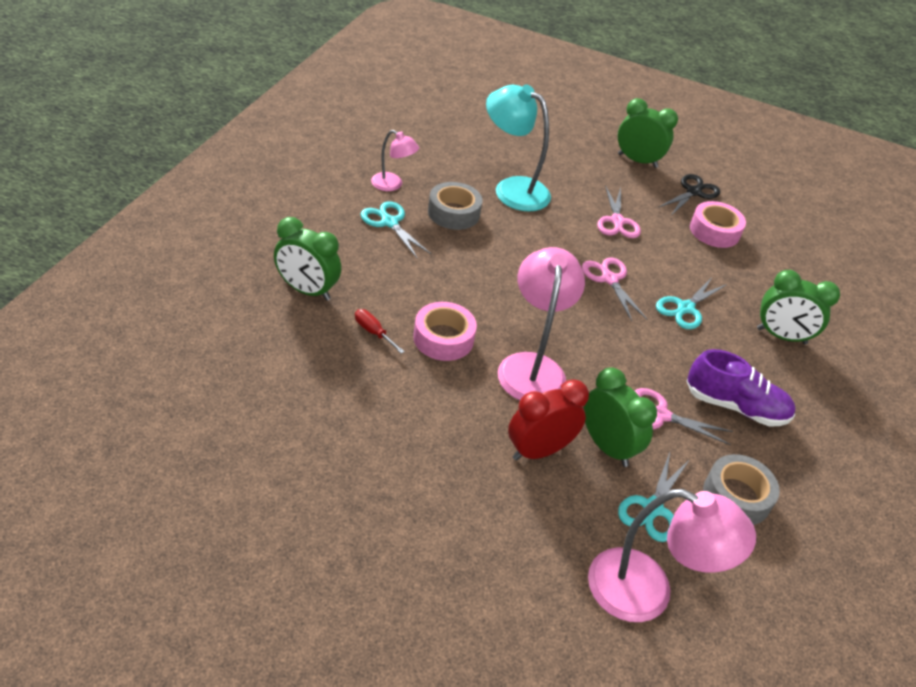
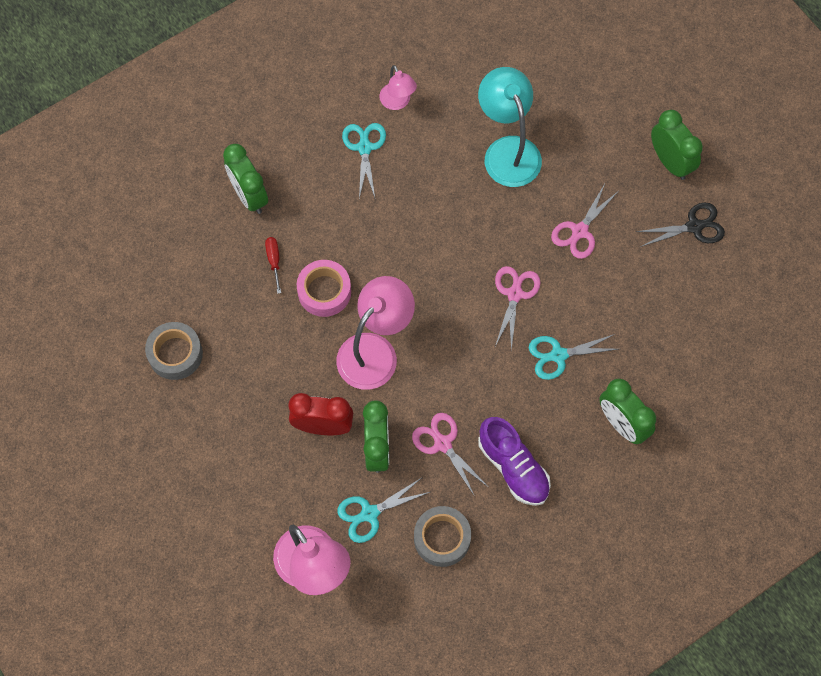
camera: 40 degrees right, 25 degrees up
(453, 213) = (430, 159): grey tape -> grey tape (175, 354)
(714, 231) = (670, 283): pink tape -> none

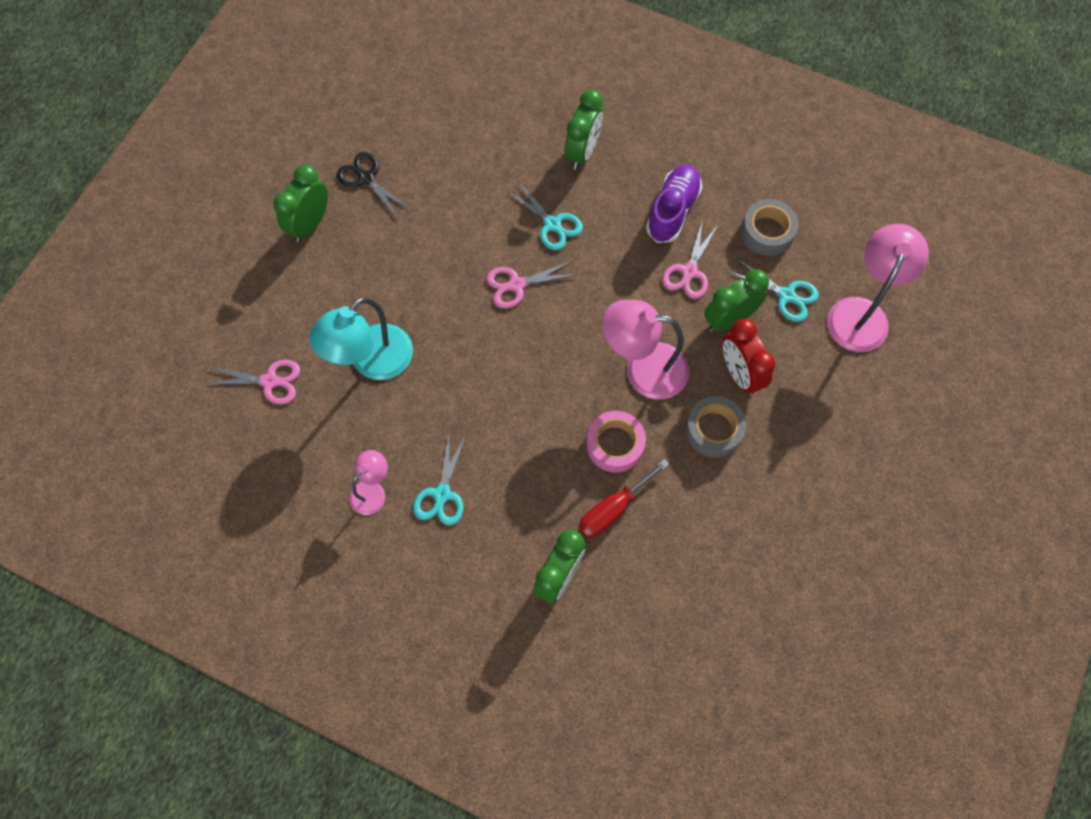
camera: 120 degrees left, 0 degrees up
(175, 354) = (762, 543): grey tape -> grey tape (713, 430)
(274, 261) = (613, 509): red screwdriver -> red screwdriver, size x1.68
(364, 148) = (442, 494): turquoise scissors -> turquoise scissors turned 45 degrees counterclockwise
(580, 231) = (423, 263): pink scissors -> pink scissors (269, 381)

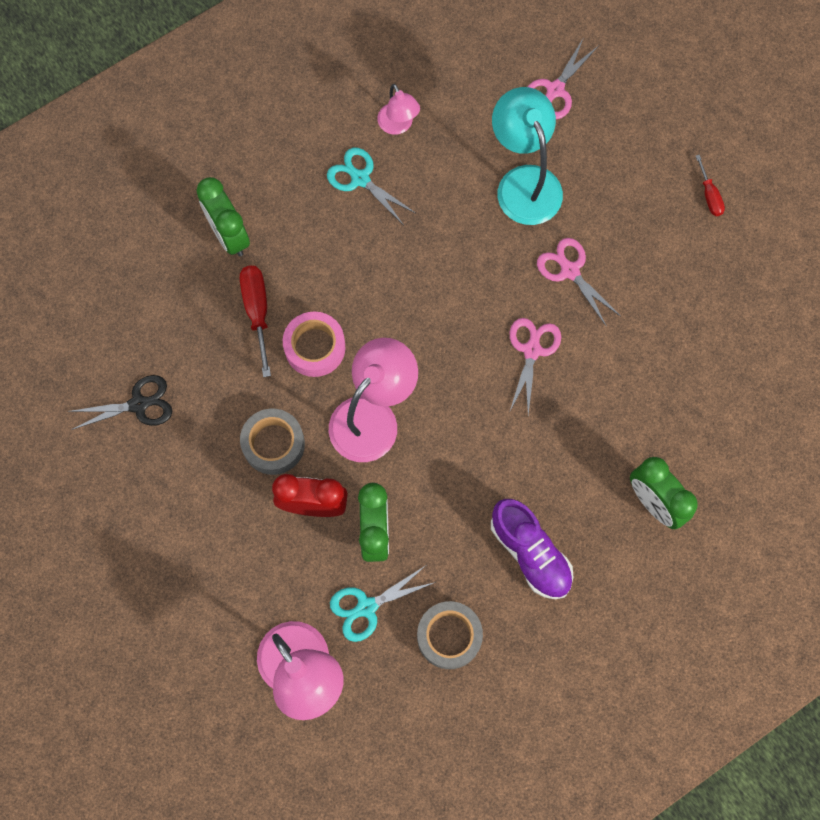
camera: 120 degrees right, 5 degrees up
(310, 224) = (709, 195): green clock -> red screwdriver
(366, 178) = (736, 271): black scissors -> black scissors (138, 404)
(552, 224) = (582, 422): turquoise scissors -> none
(689, 272) = (450, 525): pink scissors -> pink scissors (570, 271)

